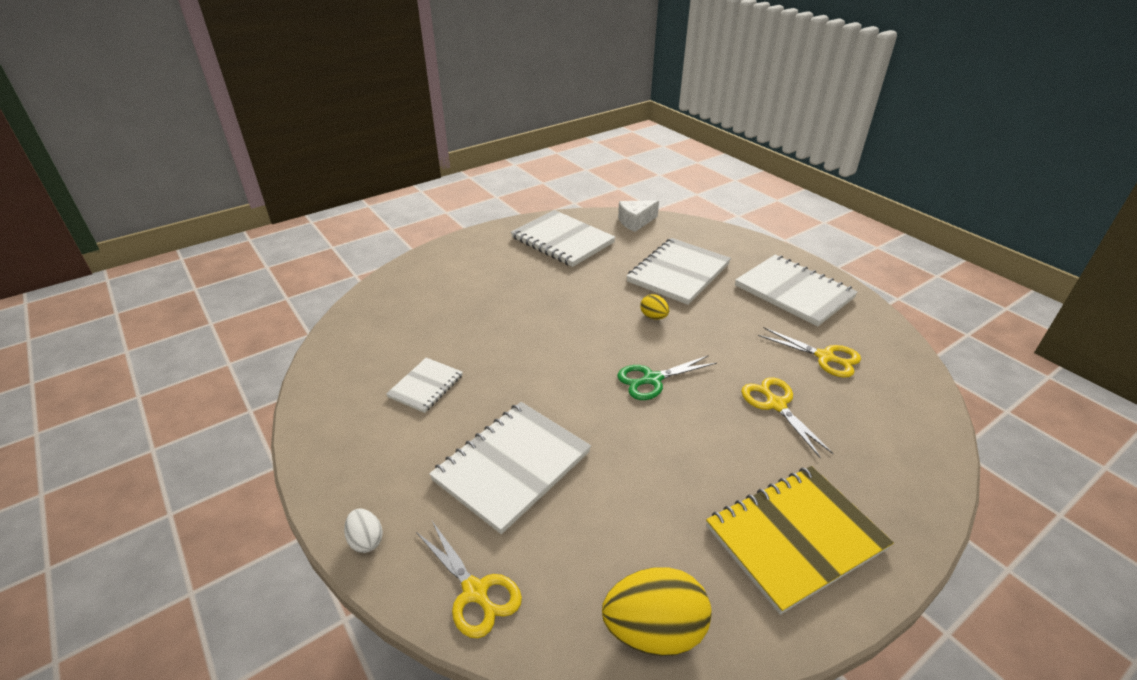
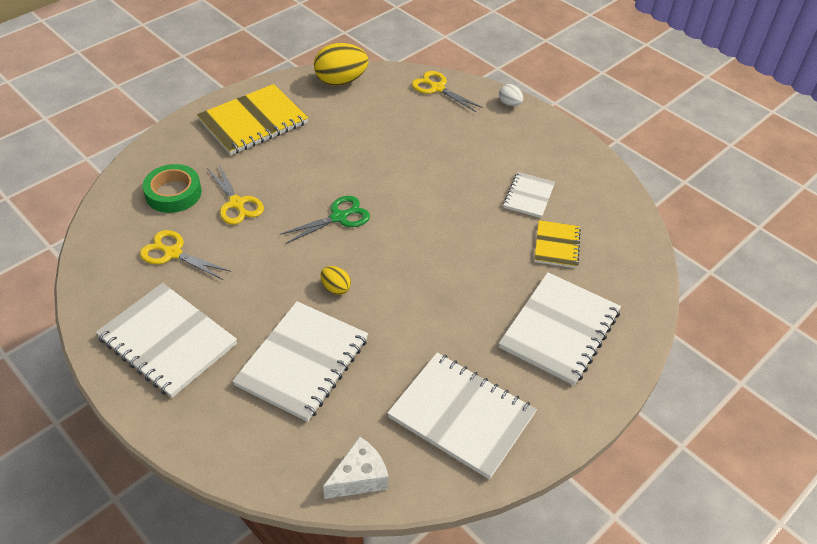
camera: 170 degrees right, 10 degrees up
(427, 335) = (556, 245): none -> yellow notebook
(512, 466) = (437, 146): white notebook -> white notebook (559, 329)
(860, 424) = (173, 193): none -> green tape

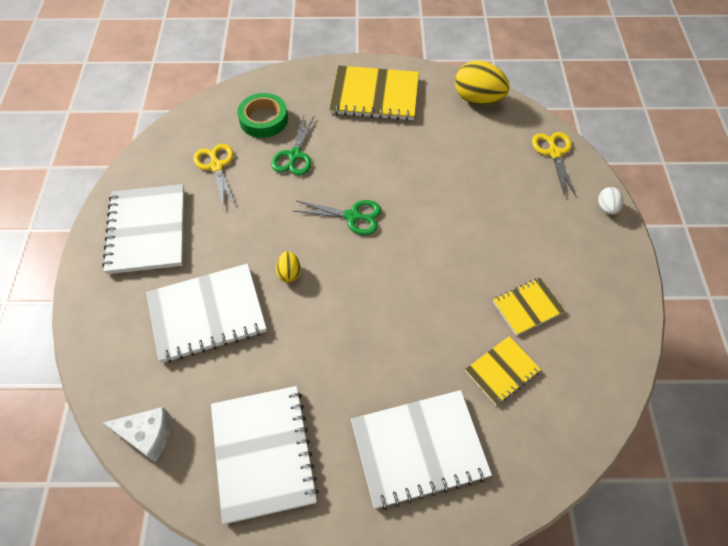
camera: 45 degrees right, 10 degrees up
(236, 204) = (294, 155): yellow scissors -> green scissors
(529, 196) = (527, 307): white notebook -> yellow notebook

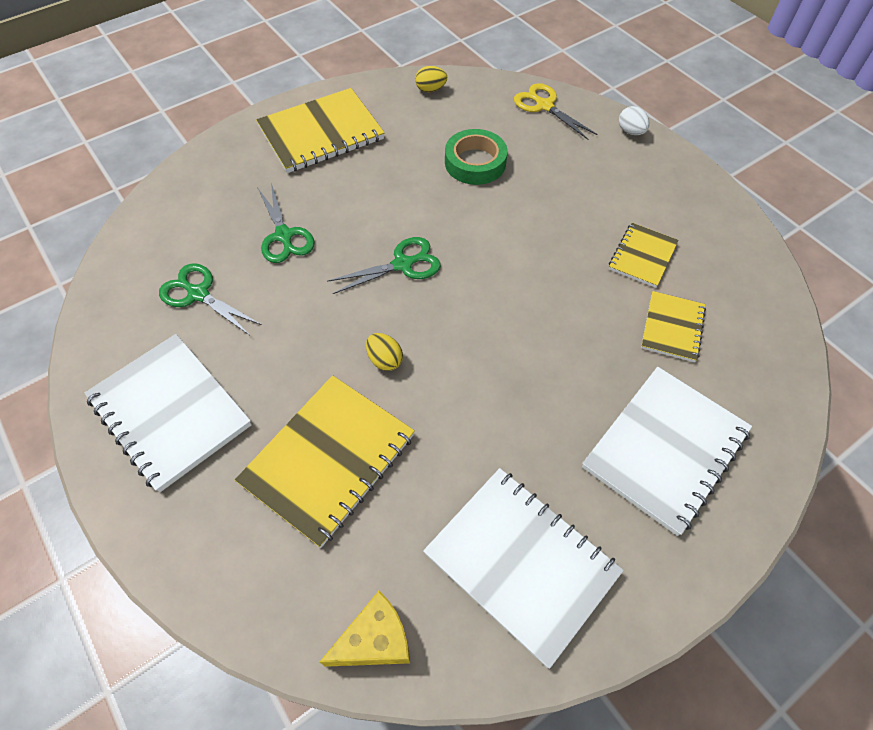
camera: 35 degrees left, 0 degrees up
(147, 436) = (375, 640): white cheese -> yellow cheese
(207, 314) = (328, 459): white notebook -> yellow notebook
(216, 166) = (198, 294): yellow scissors -> green scissors
(263, 119) = (213, 216): green tape -> green tape (475, 162)
(478, 99) = (431, 89): yellow egg -> yellow egg, size x0.50

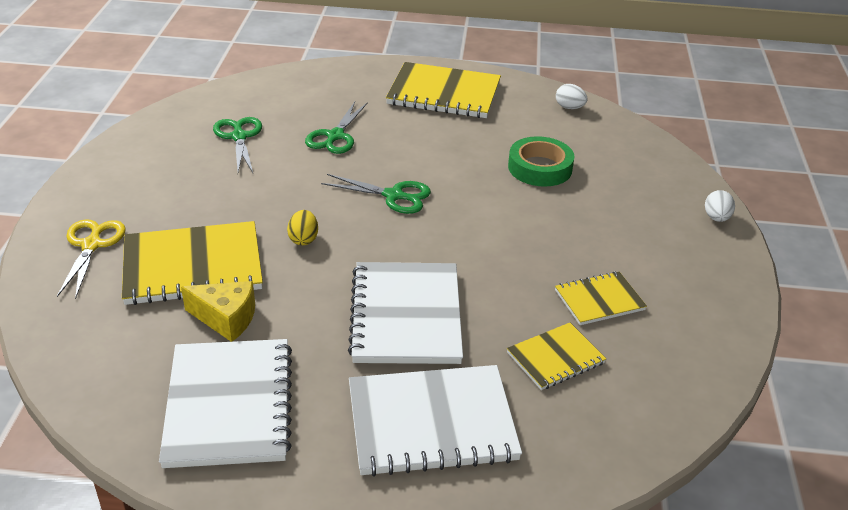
camera: 40 degrees right, 20 degrees down
(170, 412) = (141, 185): white notebook -> white notebook (406, 315)
(375, 640) = (87, 372): yellow cheese -> yellow cheese (226, 318)
(431, 89) = (569, 107): yellow egg -> white egg
(544, 106) = (656, 163): yellow scissors -> yellow scissors (91, 245)

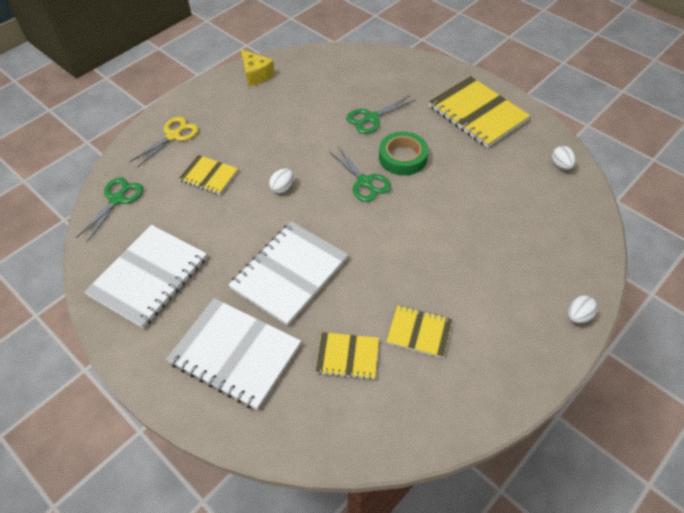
camera: 40 degrees right, 15 degrees up
(193, 266) = (209, 176): yellow notebook -> yellow notebook, size x0.55
(226, 318) = (195, 220): yellow cheese -> yellow cheese (256, 75)
(239, 137) = (313, 93): green scissors -> green scissors (117, 199)
(303, 239) = (282, 188): yellow egg -> white egg
(540, 168) = (485, 207): green tape -> green tape (403, 157)

